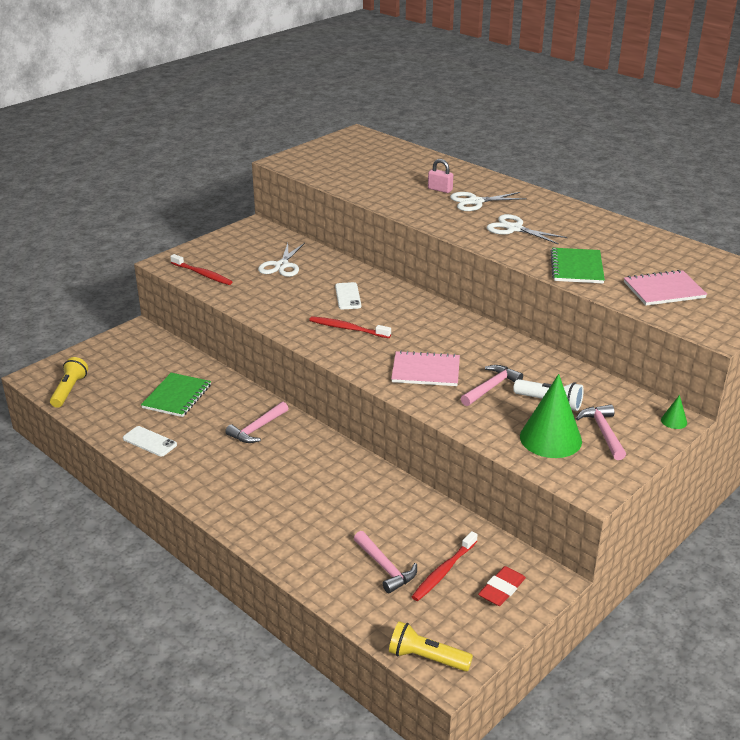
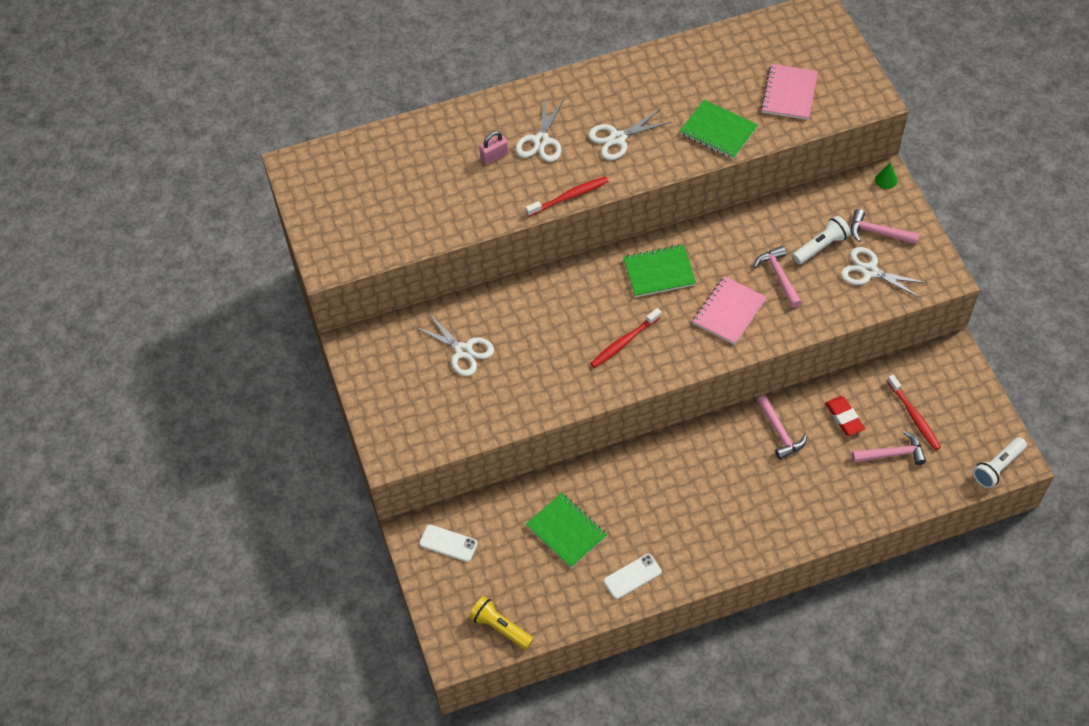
camera: 60 degrees left, 25 degrees up
(202, 274) = (438, 429): red toothbrush -> red toothbrush (569, 197)
(257, 428) = (658, 479): pink hammer -> pink hammer (779, 432)
(348, 296) = (562, 318): white phone -> white phone (448, 543)
(426, 658) = (998, 467): yellow flashlight -> white flashlight
(435, 326) = (659, 272): none -> green notebook
(501, 589) = (949, 387): red eraser -> red eraser (844, 417)
(550, 438) = (869, 271): green cone -> white scissors

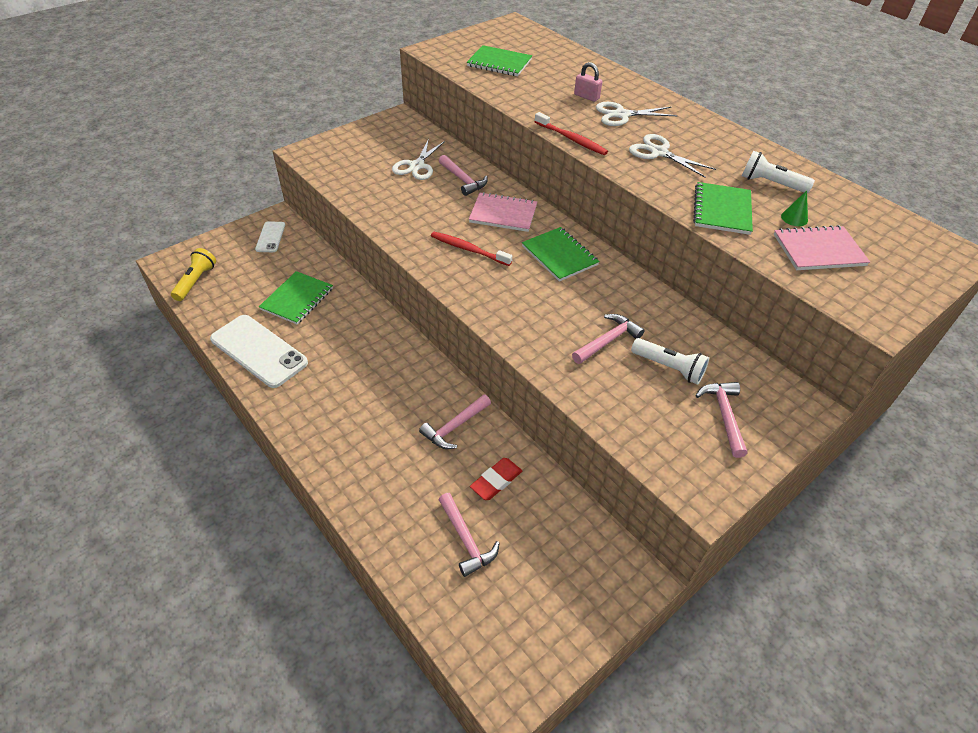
camera: 65 degrees right, 10 degrees down
(389, 209) = (499, 63): none -> green notebook
(507, 316) = (463, 180): none -> pink hammer
(632, 576) = (259, 351): white phone -> white phone, size x1.89
(729, 311) = (541, 312): pink notebook -> pink notebook (503, 214)
(869, 271) = (664, 418): white scissors -> none
(886, 180) = (805, 408): green cone -> green cone (794, 218)
(914, 416) = (527, 552): red toothbrush -> none
(998, 467) = (490, 671): white flashlight -> white flashlight (771, 183)

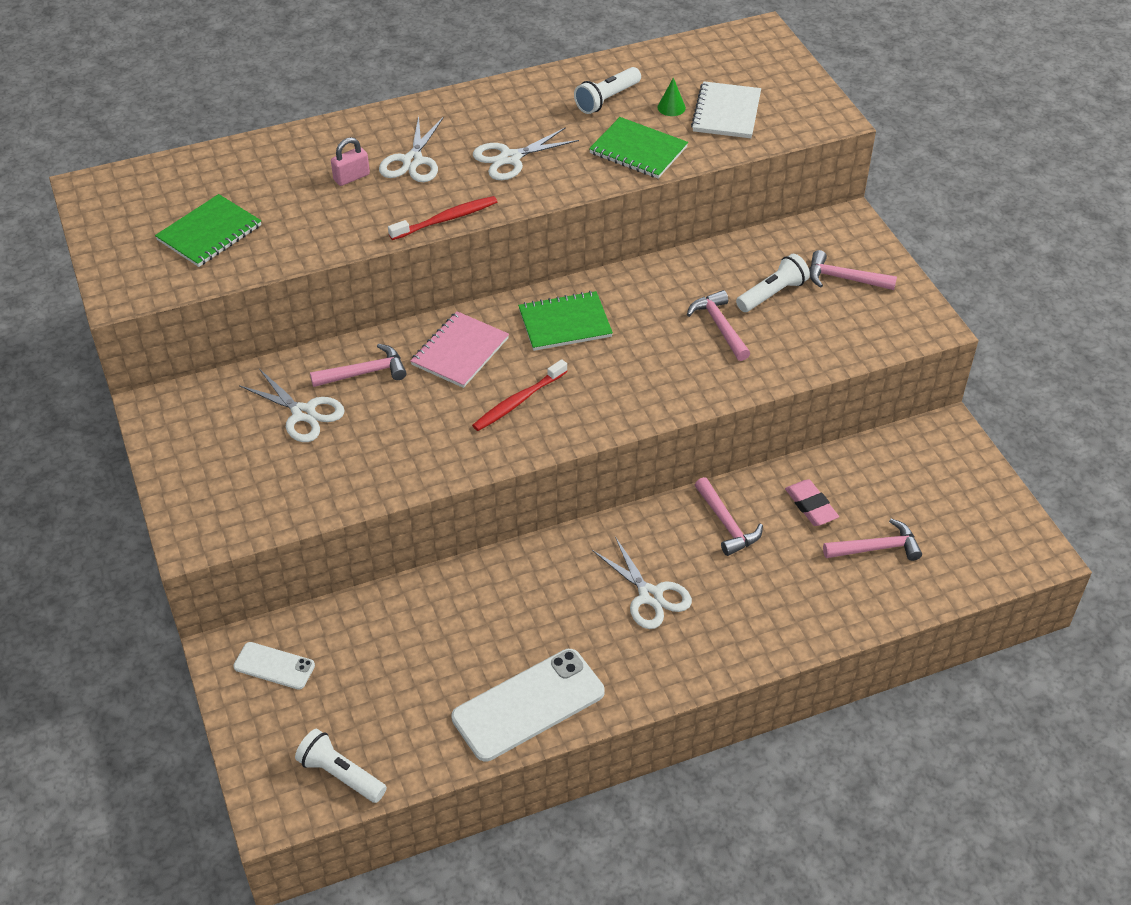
camera: 70 degrees left, 0 degrees up
(196, 281) = (340, 775): yellow flashlight -> white flashlight
(297, 299) = (438, 648): green notebook -> none
(368, 394) = (650, 596): none -> white scissors
(496, 481) = (811, 506): red eraser -> pink eraser
(818, 250) = (726, 112): pink notebook -> white notebook

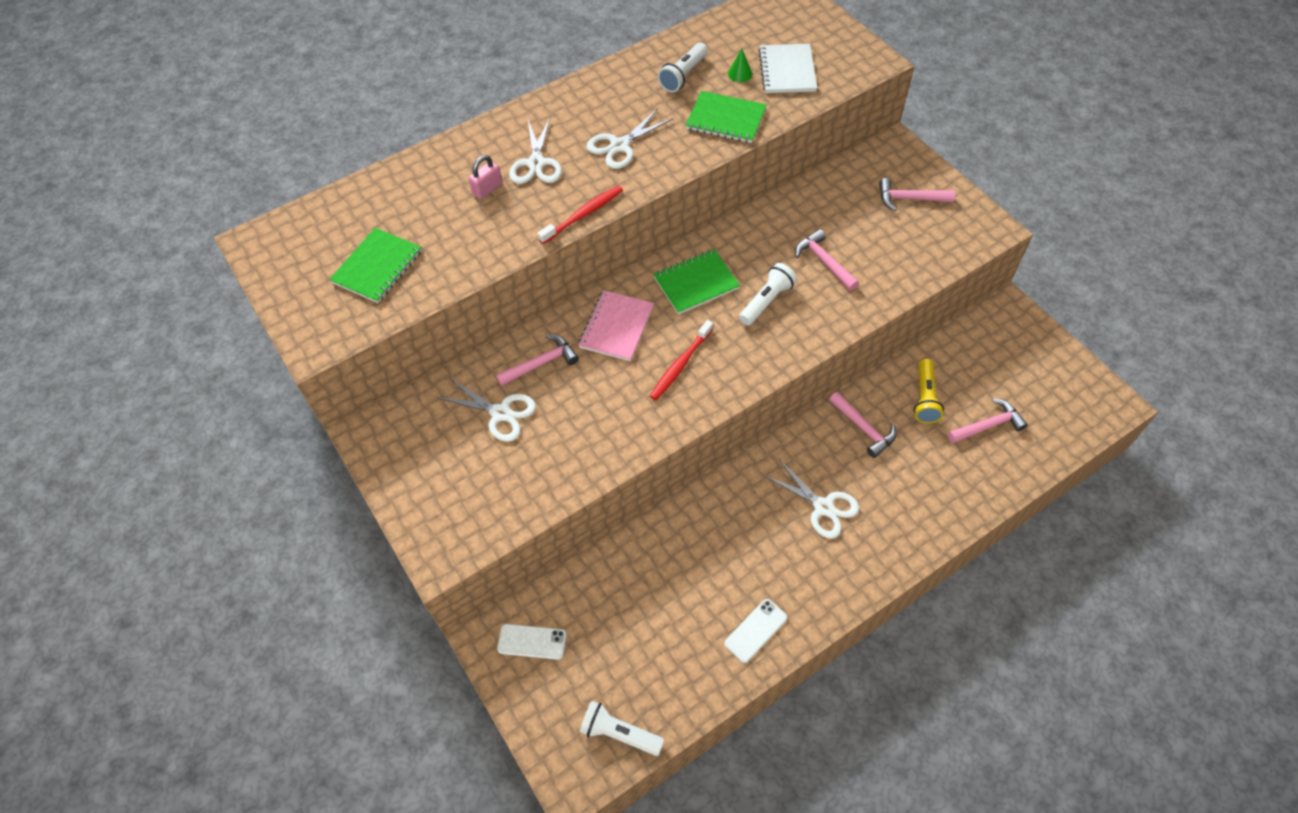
camera: 10 degrees left, 10 degrees up
(528, 705) = (755, 630): white phone -> white phone, size x0.53
(772, 294) = (856, 223): white flashlight -> white flashlight (766, 301)
(811, 506) = (925, 398): pink eraser -> yellow flashlight

